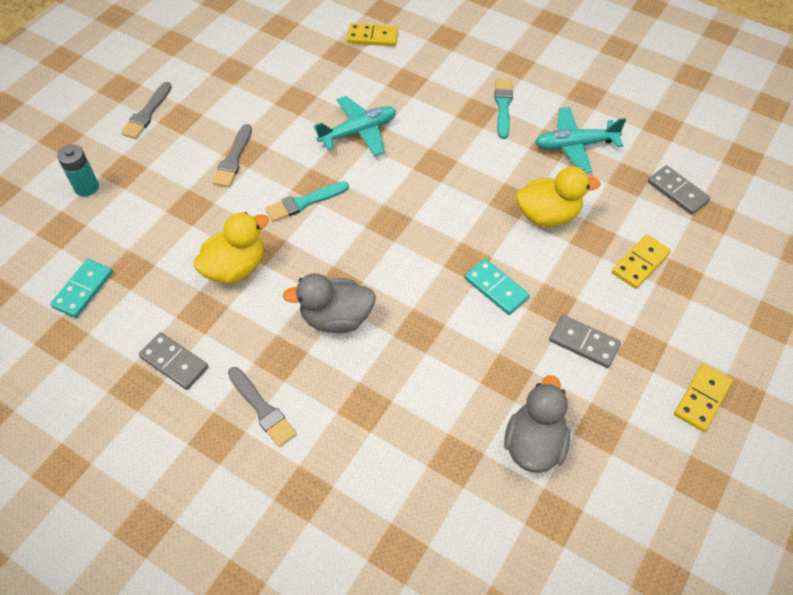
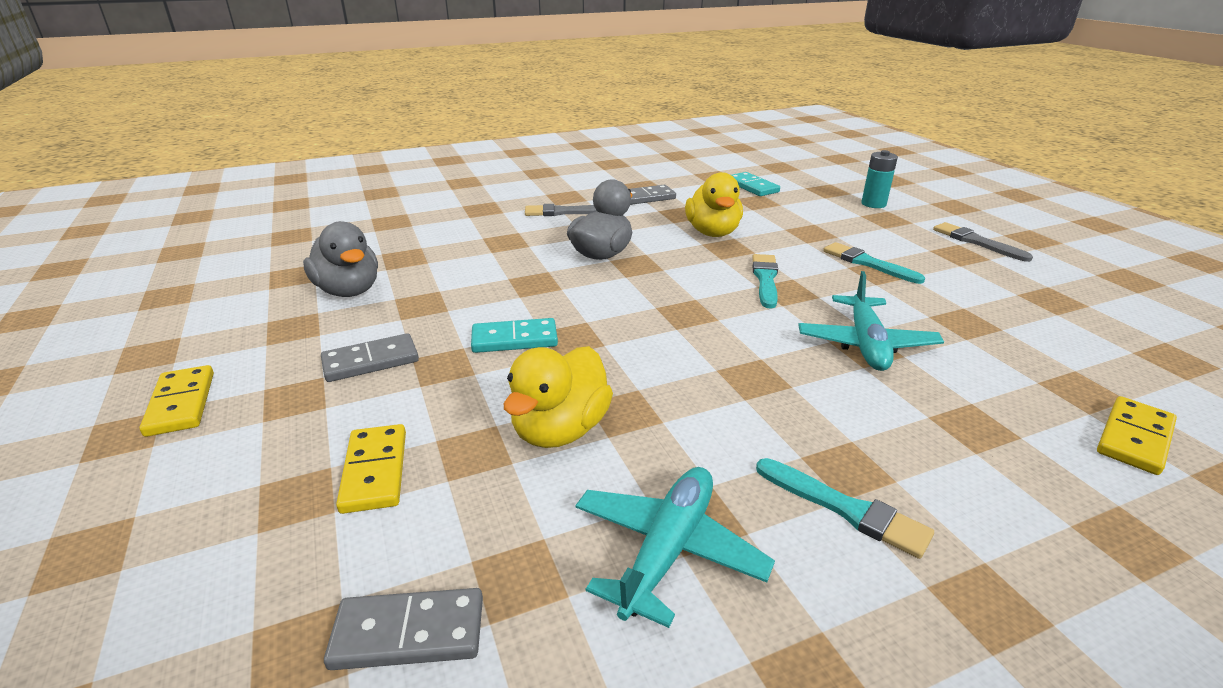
camera: 125 degrees right, 25 degrees down
(233, 159) = (867, 263): grey brush -> turquoise brush

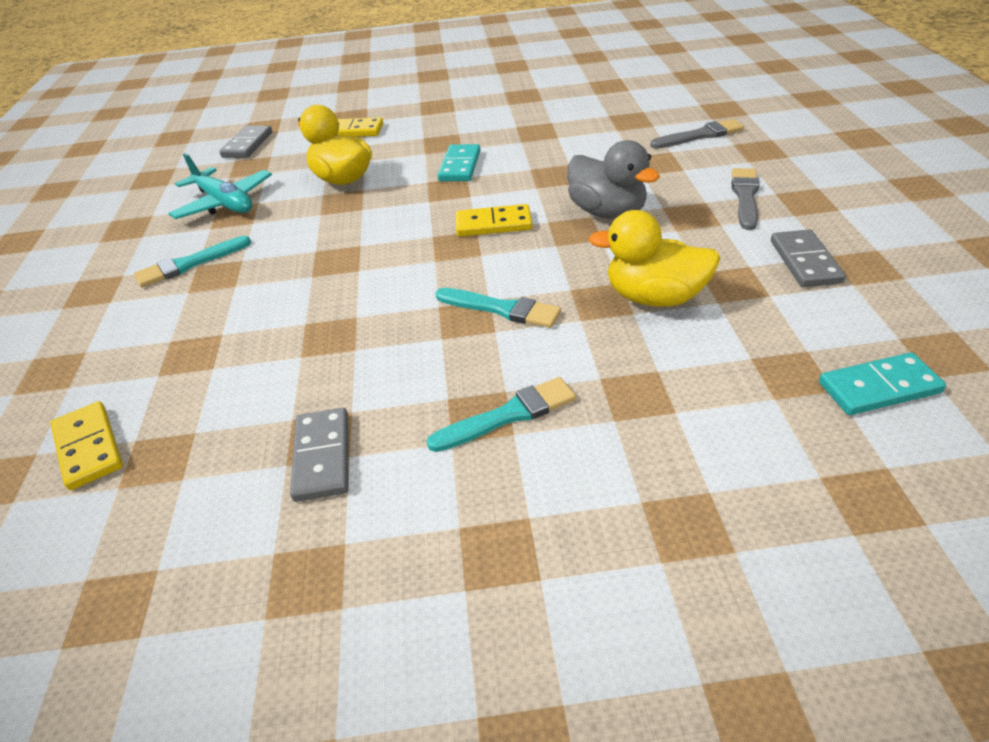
camera: 110 degrees right, 10 degrees up
(181, 403) = (451, 81): yellow domino -> yellow domino (493, 224)
(349, 291) = (572, 106): grey duck -> none
(371, 361) = (462, 121): grey domino -> grey domino (322, 457)
(866, 344) = (335, 338): turquoise plane -> none
(873, 204) = (777, 543): turquoise battery -> none
(976, 242) = (539, 616): grey brush -> grey brush (700, 135)

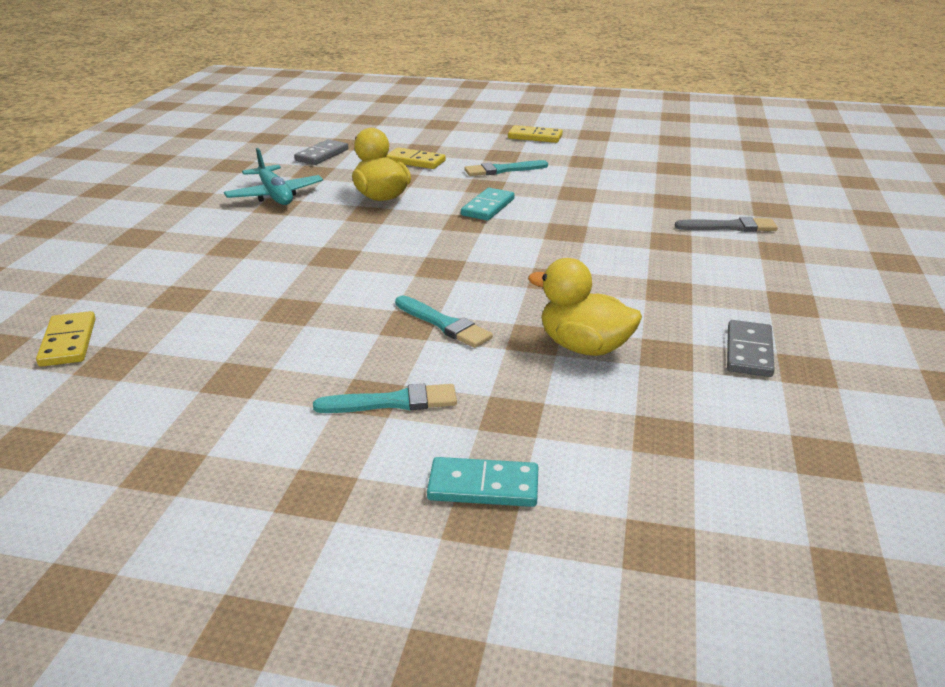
camera: 15 degrees right, 10 degrees down
(189, 264) = (219, 234): turquoise brush -> turquoise brush (502, 170)
(322, 457) = (229, 392): grey domino -> none
(493, 224) = (484, 258): yellow domino -> yellow domino (535, 137)
(607, 212) = (592, 271): grey duck -> none
(745, 196) = (734, 286): grey brush -> none
(879, 388) = (737, 467): turquoise domino -> turquoise domino (483, 486)

